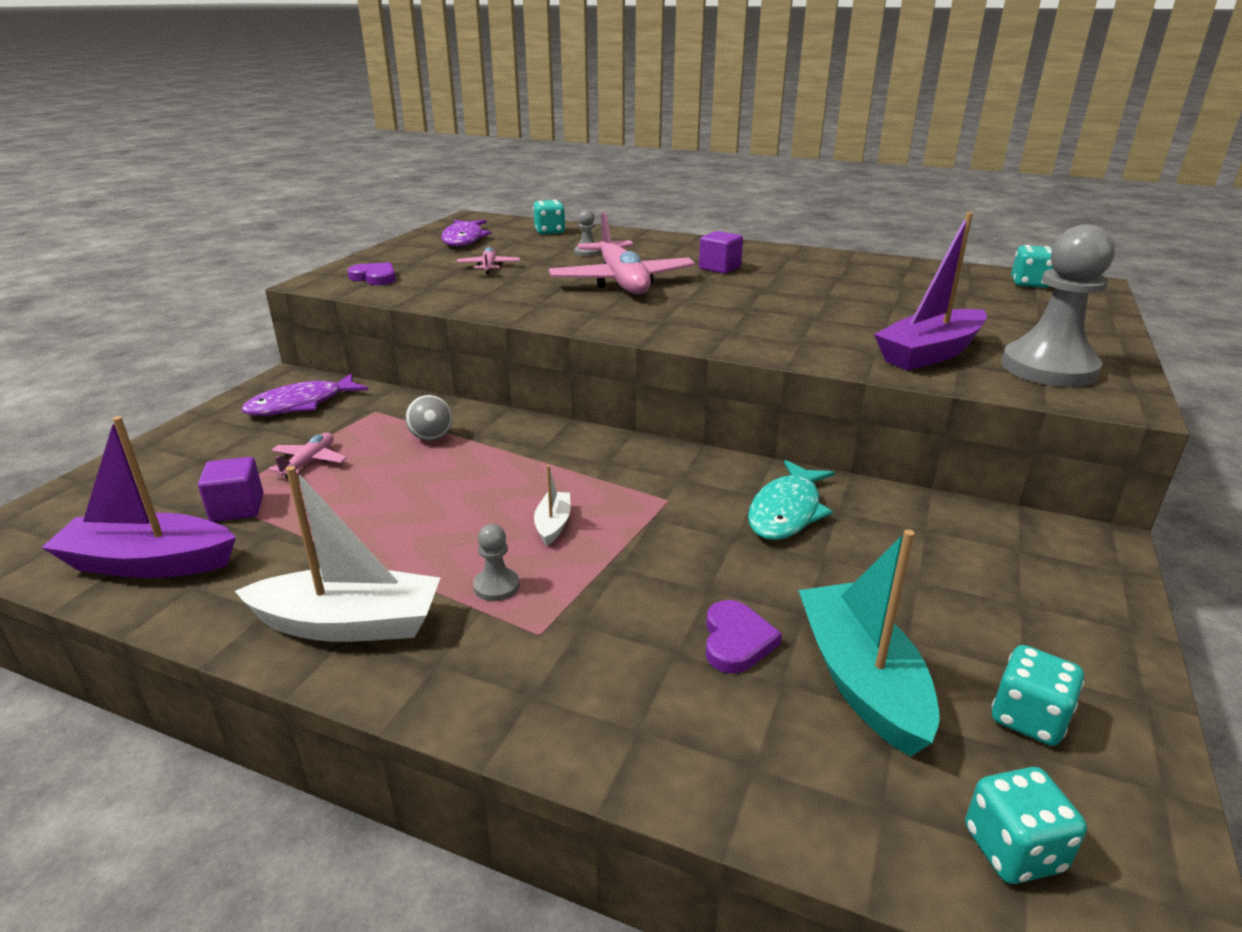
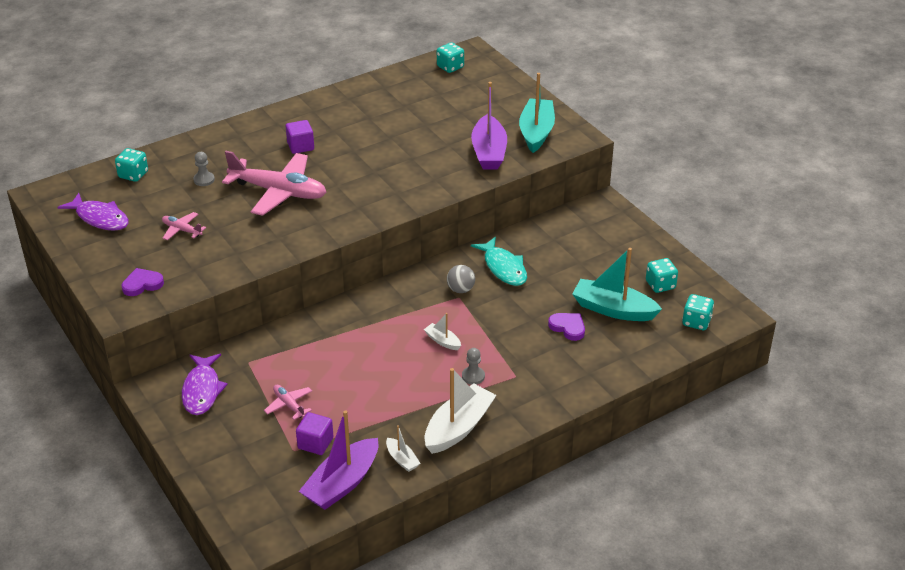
camera: 55 degrees left, 10 degrees up
(232, 597) = (402, 459): none -> white boat
(431, 438) = (310, 350): grey ball -> grey ball (460, 289)
(1048, 368) = (536, 132): grey pawn -> turquoise boat

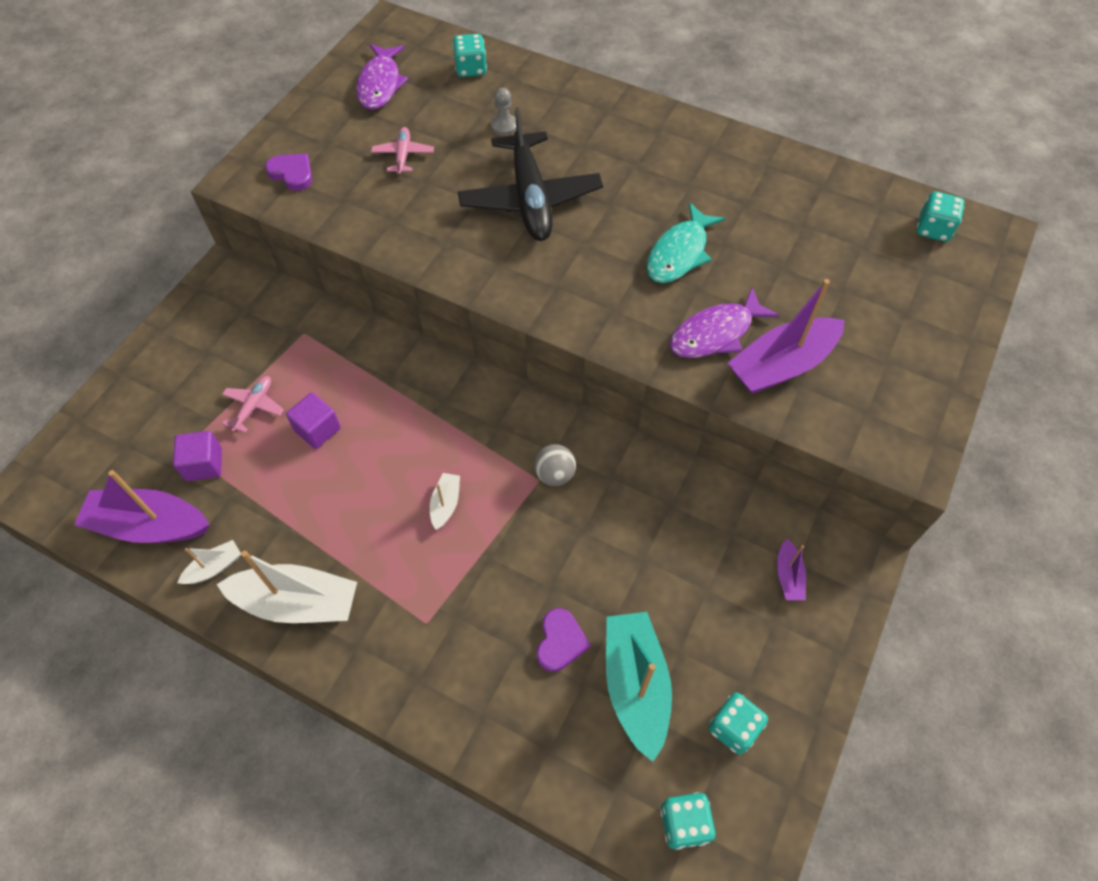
camera: 60 degrees right, 20 degrees up
(202, 390) = (239, 318): purple fish -> purple fish (716, 333)
(279, 192) = (530, 199): pink plane -> black plane
(300, 146) = (632, 172): purple cube -> purple cube (317, 429)
(402, 459) = (214, 567): white boat -> white boat turned 150 degrees counterclockwise
(473, 376) = (399, 572): grey pawn -> none
(503, 268) = (630, 502): turquoise fish -> turquoise fish (679, 253)
(536, 132) = (876, 399): turquoise boat -> none
(593, 231) = (788, 576): none -> purple boat

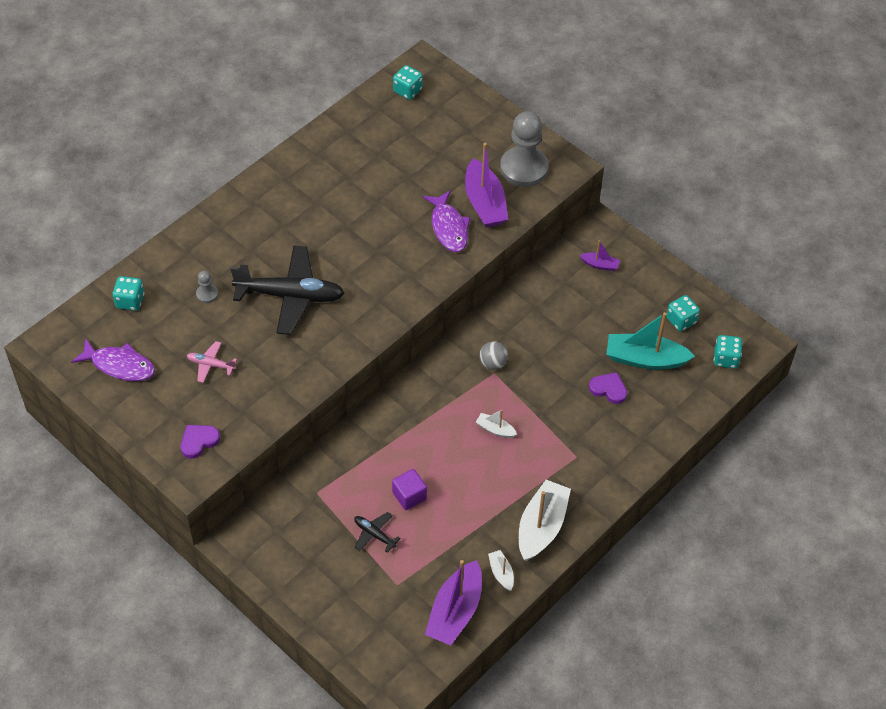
camera: 75 degrees left, 5 degrees down
(204, 464) = (415, 572): purple cube -> none
(254, 406) = (374, 534): pink plane -> black plane
(679, 253) = (375, 226): turquoise fish -> none
(875, 399) = (524, 168): none -> grey pawn

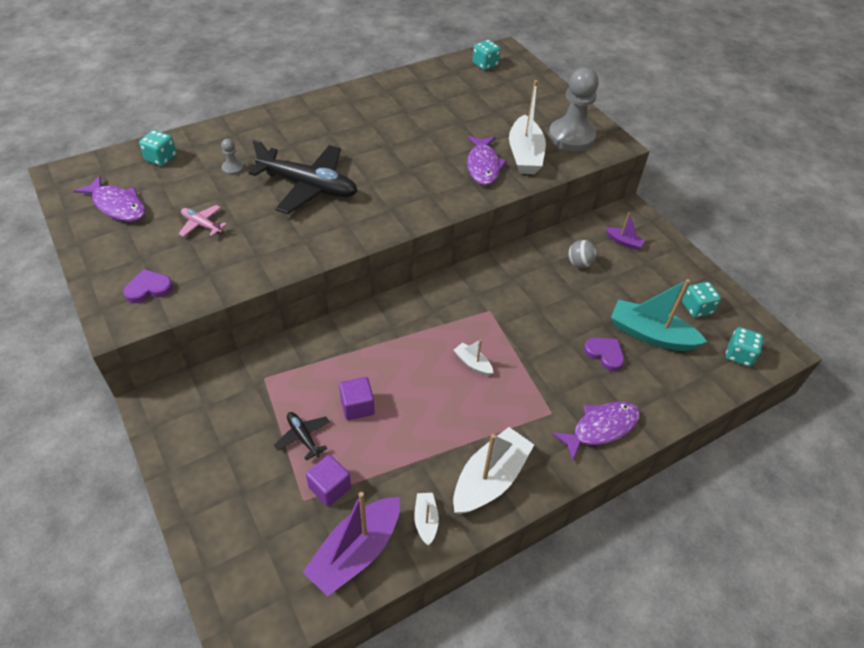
camera: 15 degrees right, 5 degrees down
(414, 569) = (330, 487): none -> purple cube
(484, 203) = (525, 155): purple boat -> white boat
(493, 363) = (491, 301): grey ball -> grey ball (579, 263)
(621, 459) = (600, 428): none -> purple fish

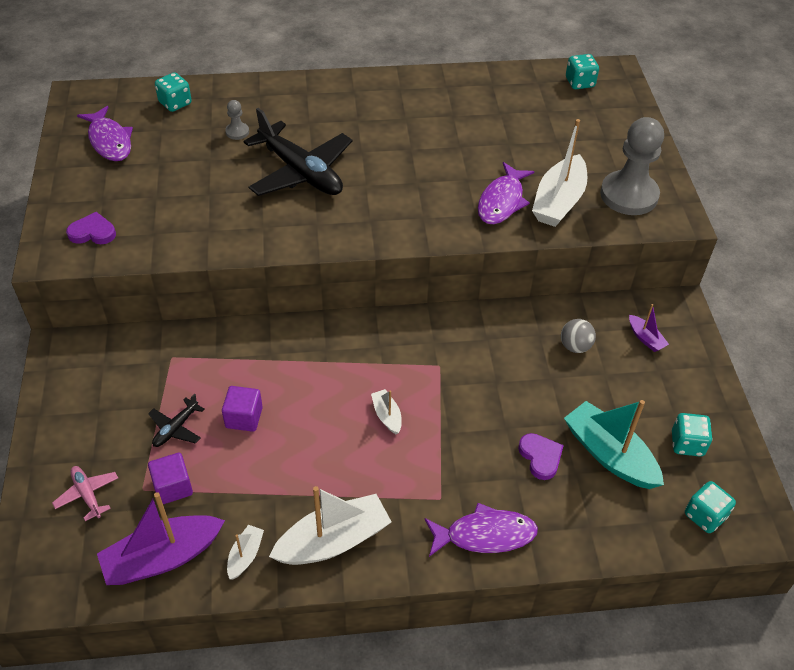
camera: 25 degrees right, 0 degrees up
(201, 225) = (175, 183): pink plane -> pink plane (87, 494)
(303, 437) = (176, 428): black plane -> black plane turned 135 degrees counterclockwise

